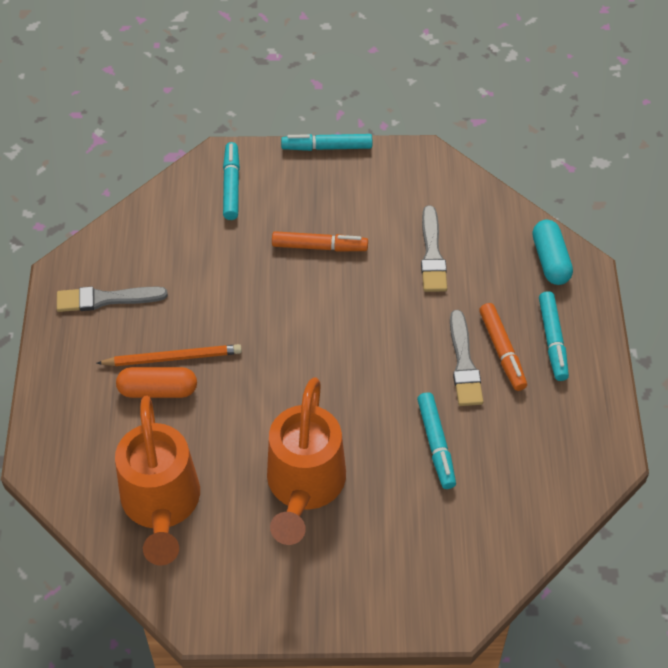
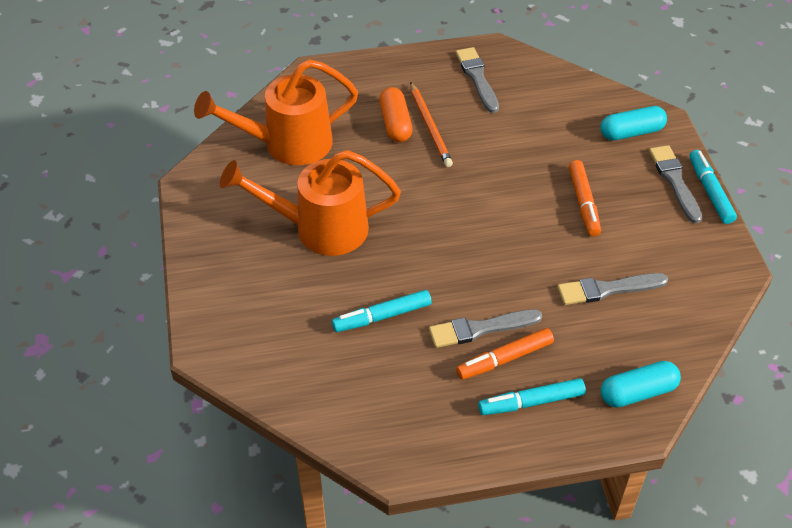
camera: 80 degrees right, 5 degrees down
(231, 185) = (631, 132): turquoise marker -> turquoise capsule
(307, 169) = (674, 181): none -> grey brush

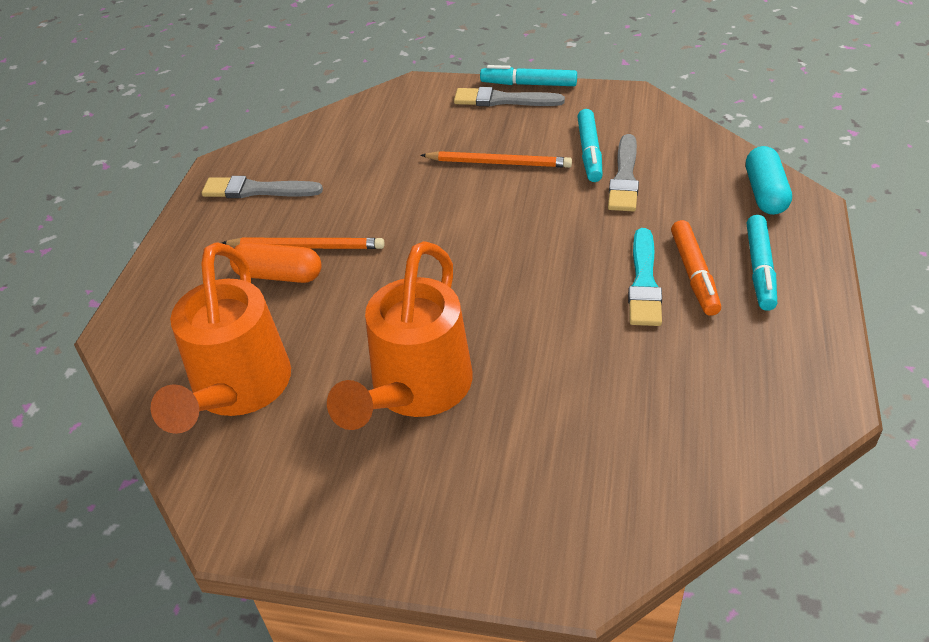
camera: 65 degrees left, 5 degrees down
(382, 316) = (593, 363): turquoise marker -> turquoise marker (589, 152)
(480, 329) = (644, 282): grey brush -> turquoise brush
(583, 203) = (499, 163): orange marker -> orange pencil
(631, 132) = (420, 108): turquoise capsule -> none

